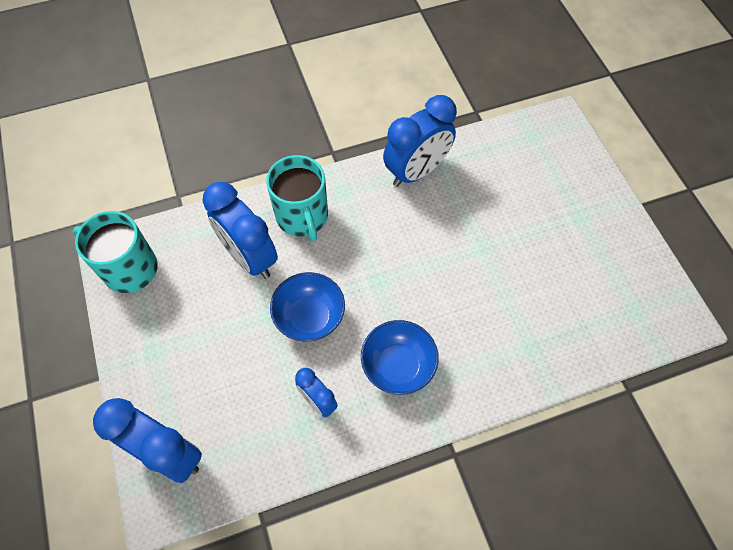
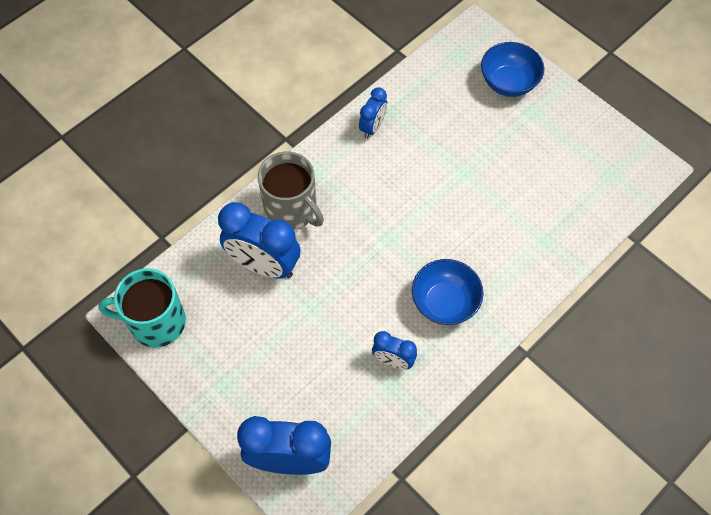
camera: 25 degrees left, 0 degrees up
(302, 216) = (291, 209): turquoise mug -> grey mug
(310, 317) = (347, 294): blue bowl -> blue bowl (508, 82)
(416, 171) = (372, 127): blue clock -> blue clock, size x0.54

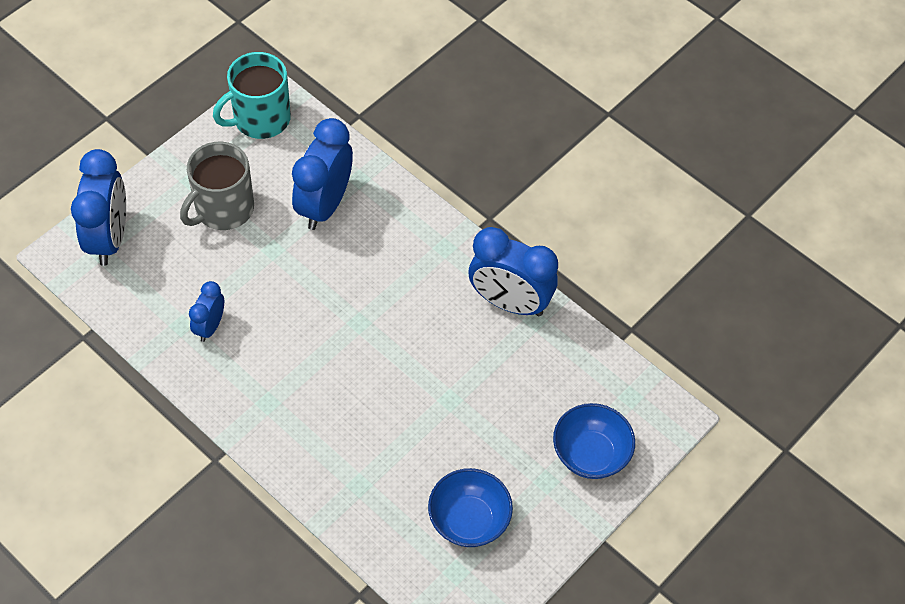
camera: 85 degrees right, 5 degrees down
(156, 322) = (260, 119): turquoise mug -> turquoise mug turned 120 degrees counterclockwise
(291, 209) = (394, 227): grey mug -> grey mug (223, 209)
(372, 127) = (509, 303): blue clock -> blue clock, size x1.86
(444, 302) = (277, 376): blue bowl -> blue bowl (469, 520)

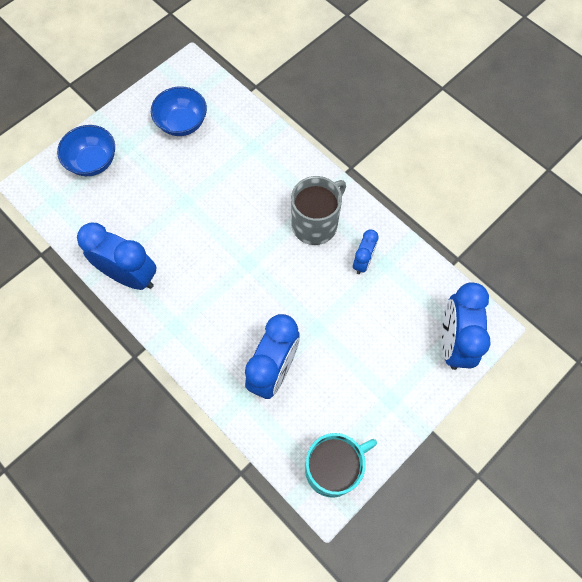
camera: 175 degrees left, 10 degrees up
(223, 209) = (360, 369): grey mug -> grey mug (315, 224)

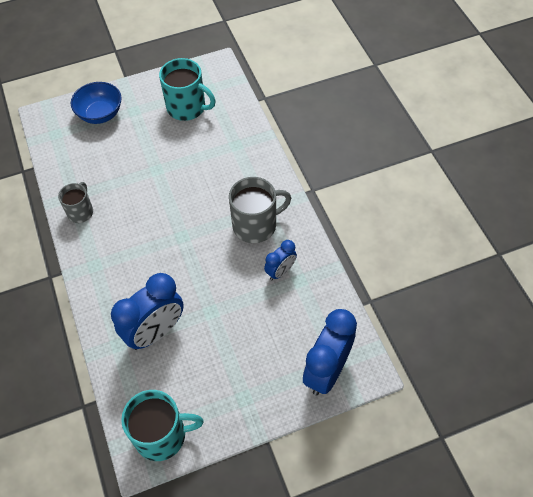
camera: 25 degrees right, 10 degrees down
(130, 276) = (80, 212): blue clock -> grey mug
(182, 123) = (187, 107): blue bowl -> turquoise mug

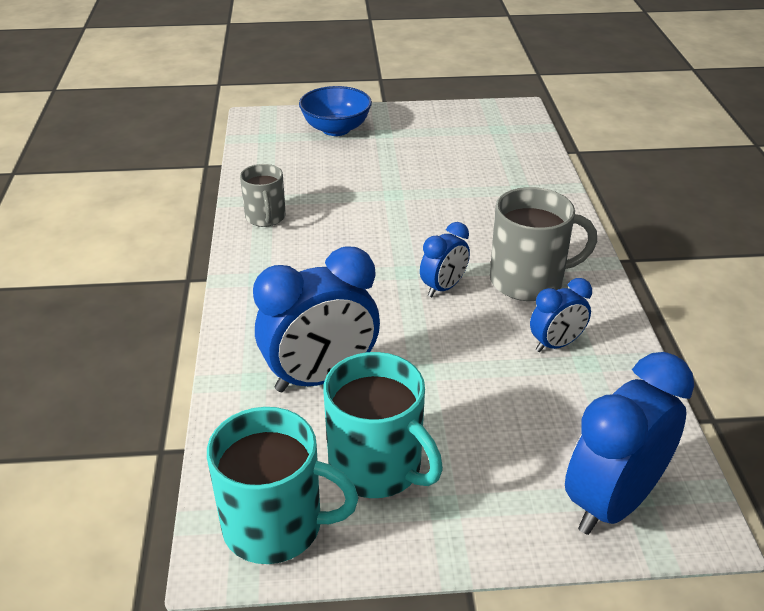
camera: 15 degrees right, 20 degrees down
(80, 212) = (265, 217): grey mug -> grey mug turned 135 degrees clockwise
(187, 107) = (460, 141): turquoise mug -> turquoise mug (377, 467)
(207, 244) = (443, 288): none -> blue clock

